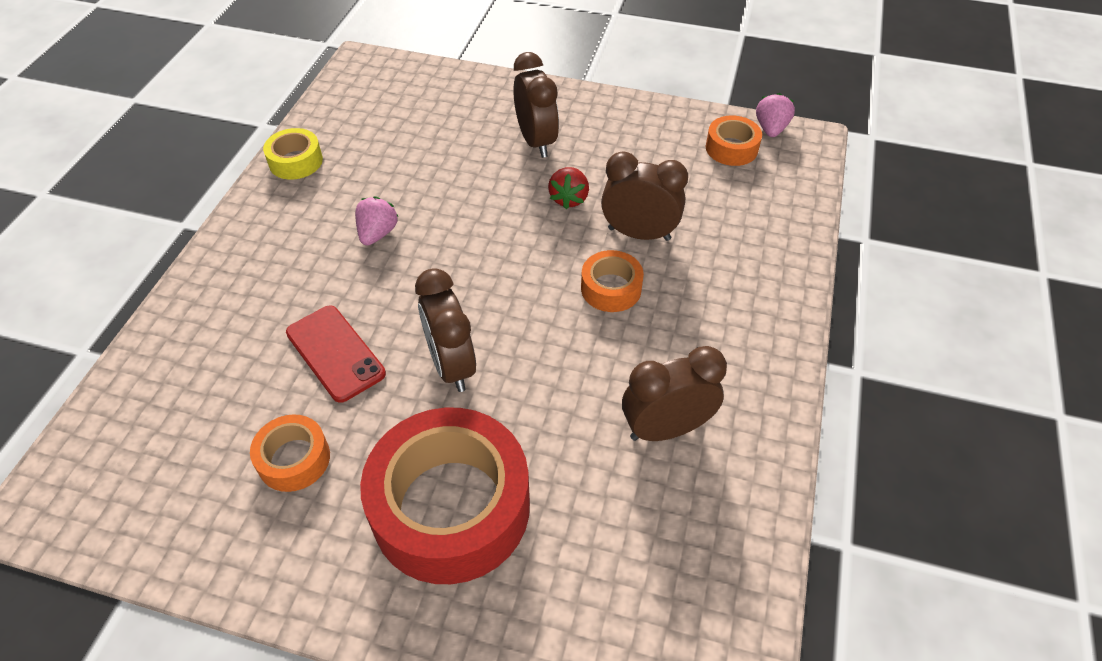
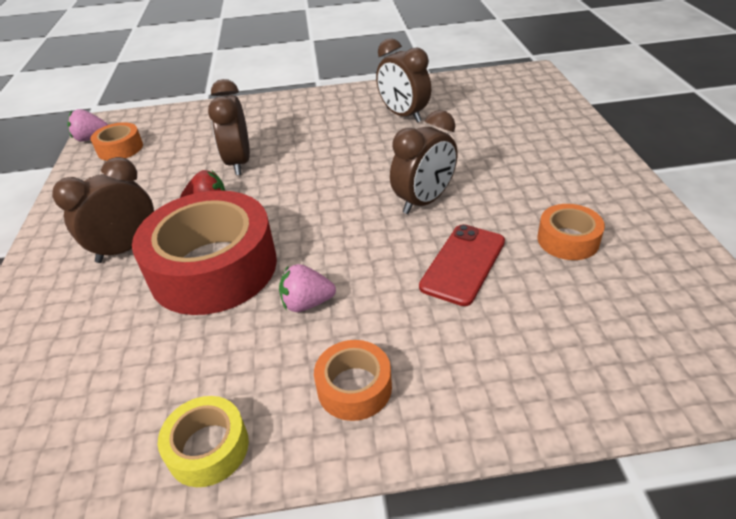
camera: 110 degrees left, 10 degrees down
(451, 507) = (525, 164): red tape -> red tape (213, 268)
(611, 288) = (303, 159): orange tape -> orange tape (354, 387)

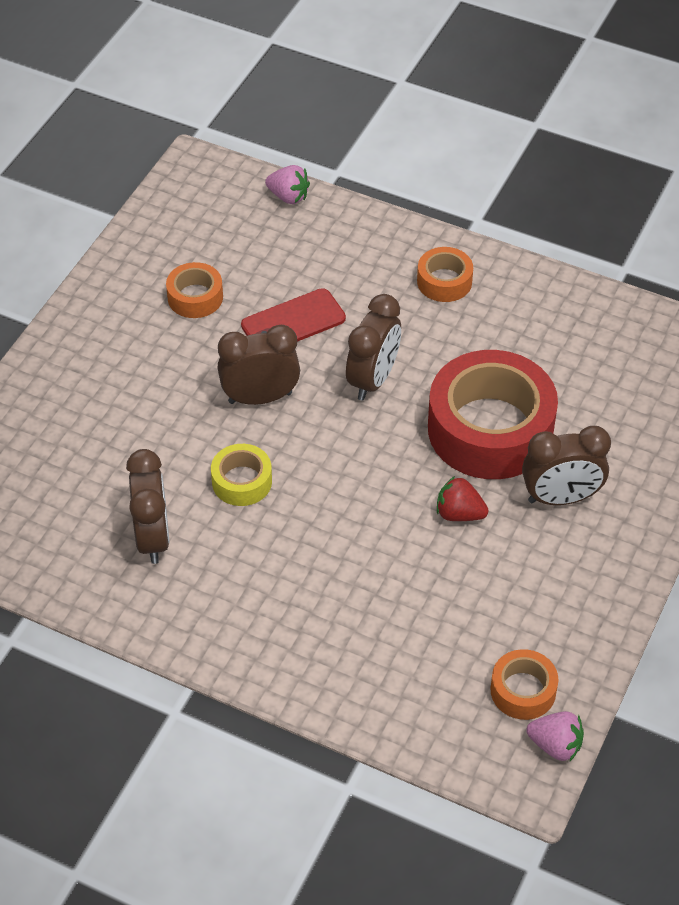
camera: 150 degrees left, 10 degrees up
(208, 448) = (553, 294): yellow tape -> yellow tape (242, 481)
(239, 163) = (394, 566): brown clock -> brown clock (373, 379)
(307, 303) = (435, 354): pink strawberry -> pink strawberry (288, 196)

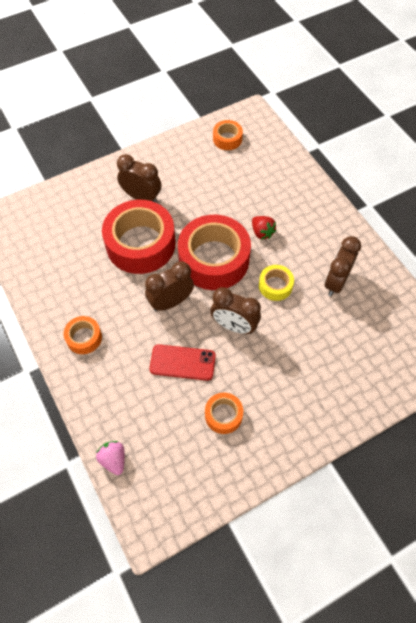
camera: 145 degrees left, 10 degrees up
(363, 468) = (214, 259): none -> red tape
(459, 513) = (190, 215): red strawberry -> red strawberry (262, 232)
(555, 745) = (232, 117): pink strawberry -> none

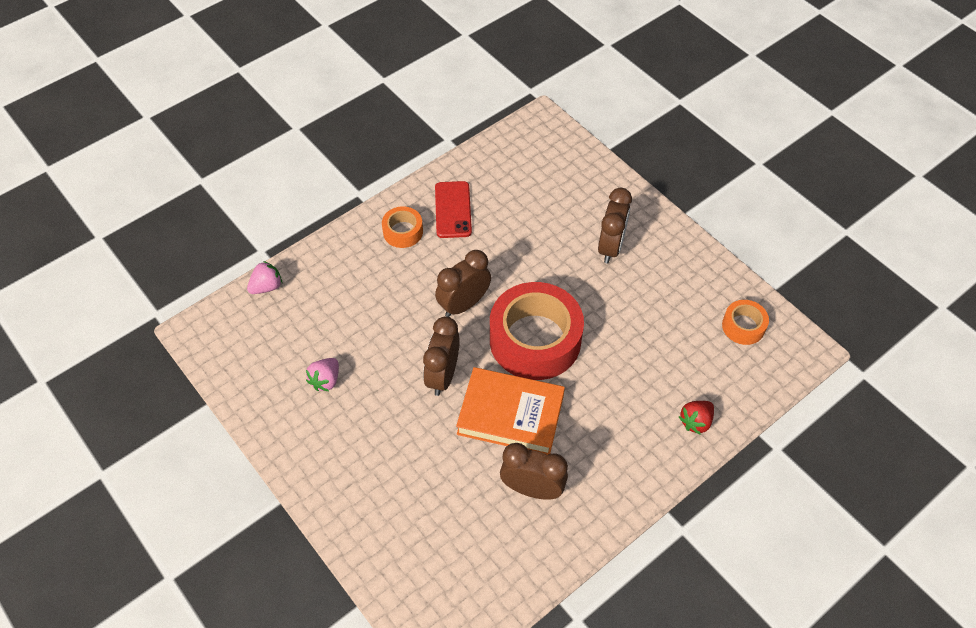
camera: 80 degrees right, 5 degrees down
(140, 244) = (539, 259): red tape -> none
(171, 302) = (464, 304): brown clock -> brown clock turned 90 degrees counterclockwise
(182, 362) = (386, 329): red phone -> red phone (453, 210)
(223, 415) = (325, 380): orange tape -> pink strawberry
(262, 232) = (591, 389): red strawberry -> red strawberry (695, 422)
(275, 286) = (510, 415): yellow tape -> orange book

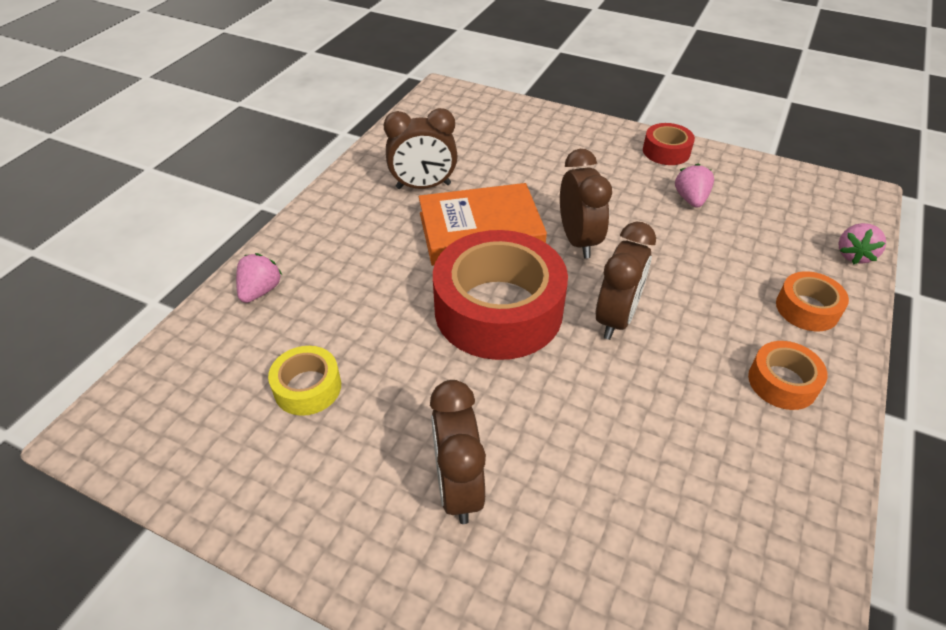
camera: 155 degrees right, 10 degrees down
(293, 444) = (666, 151): none -> red tape
(453, 210) = (749, 448): red phone -> none
(676, 331) = (307, 387): none -> yellow tape
(695, 422) = (260, 291): red strawberry -> pink strawberry
(743, 326) = (202, 433): orange tape -> orange tape (807, 309)

